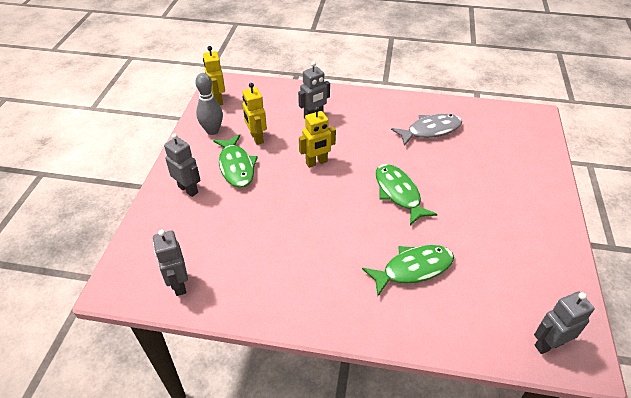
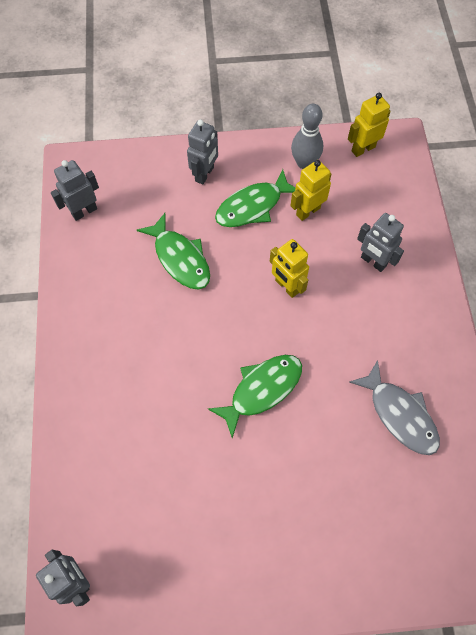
camera: 75 degrees right, 20 degrees up
(413, 269) = (148, 422): green fish -> green fish (180, 258)

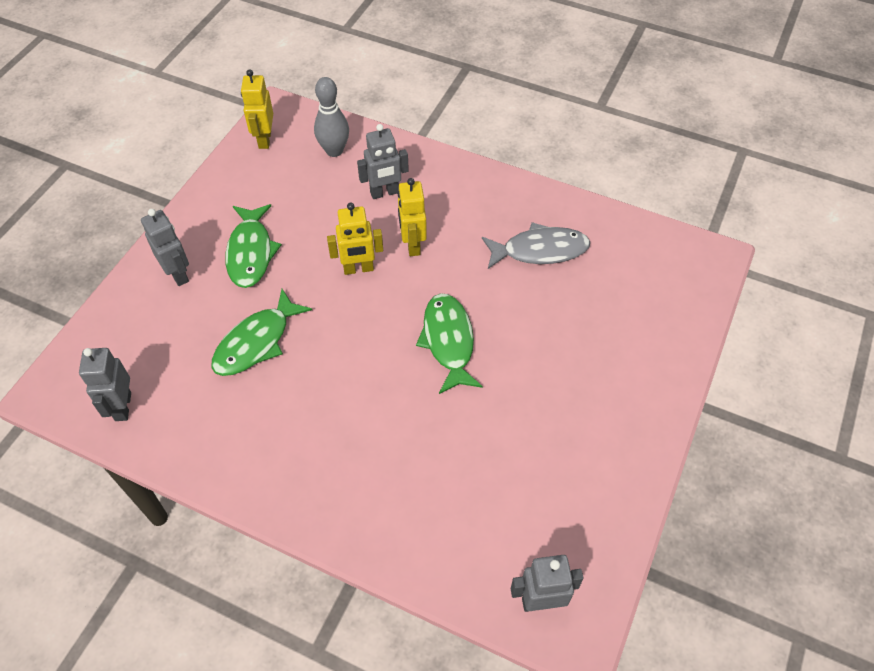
camera: 60 degrees left, 10 degrees down
(180, 258) = (257, 342): green fish -> green fish turned 135 degrees clockwise
(304, 163) = (240, 189): grey bowling pin -> grey bowling pin (334, 151)
(308, 211) = (293, 213): yellow robot -> yellow robot (412, 245)

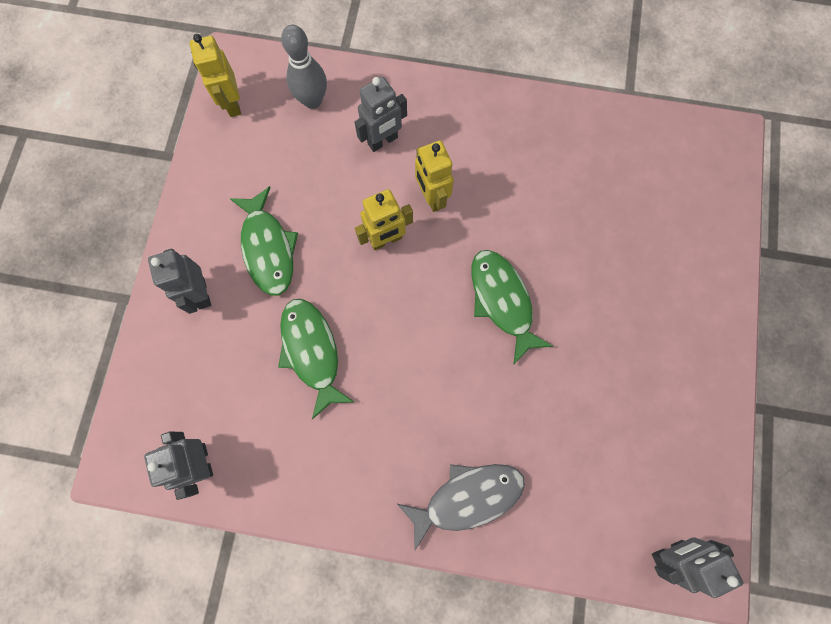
camera: 15 degrees left, 20 degrees up
(178, 274) = (201, 293): grey robot -> grey robot turned 150 degrees counterclockwise
(257, 342) = (312, 352): green fish -> green fish turned 135 degrees clockwise
(540, 250) = (560, 172): grey fish -> grey fish (467, 497)

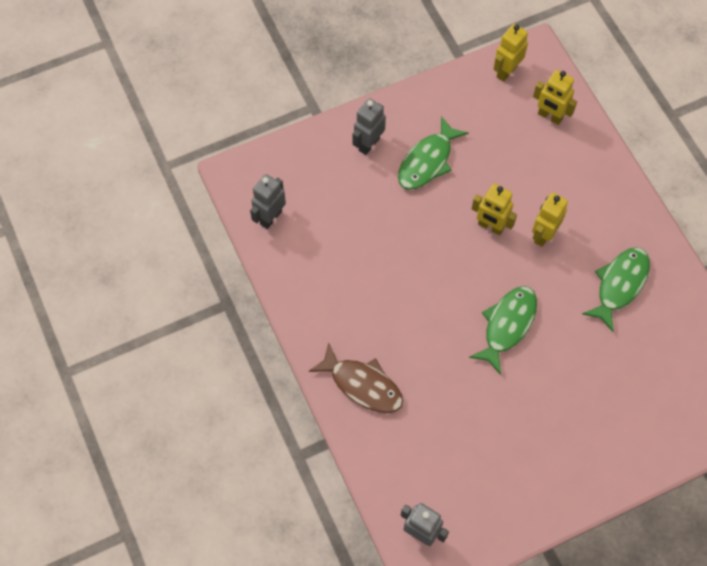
camera: 55 degrees right, 10 degrees down
(312, 100) = (550, 116): grey bowling pin -> yellow robot
(312, 352) = (382, 232): green fish -> green fish (619, 285)
(383, 141) = (558, 178): grey robot -> none
(467, 497) = (362, 384): grey fish -> brown fish

